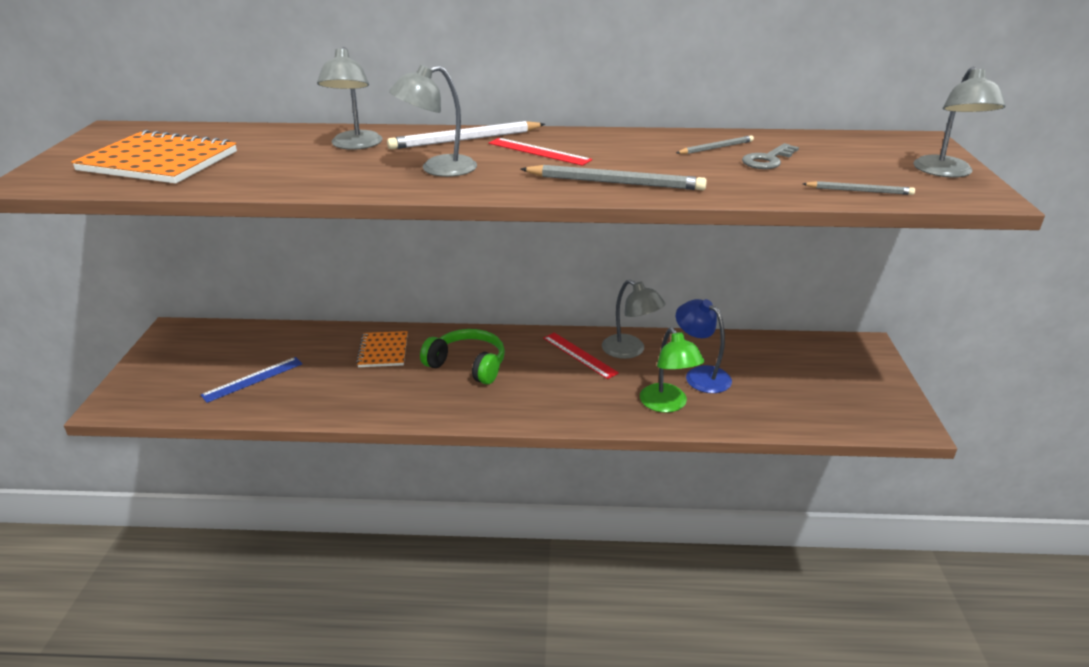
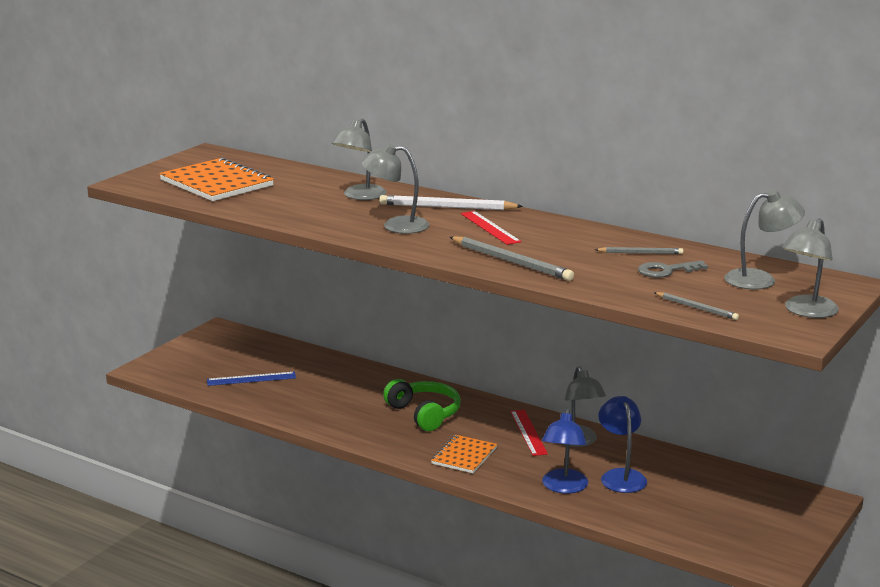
camera: 30 degrees right, 10 degrees down
(383, 351) = (366, 385): orange notebook -> orange notebook (464, 456)
(667, 404) = (563, 487): green lamp -> blue lamp
(854, 151) = (760, 279): none -> grey lamp

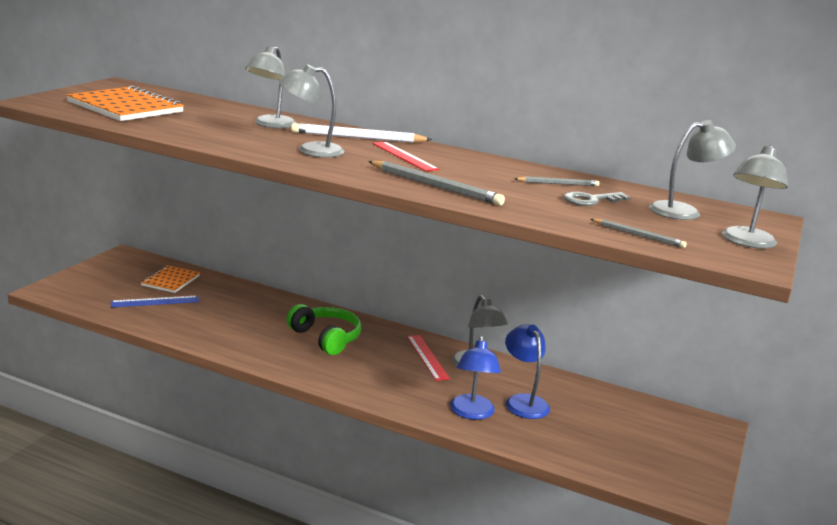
camera: 10 degrees left, 0 degrees up
(464, 456) = (370, 380): orange notebook -> orange notebook (170, 281)

